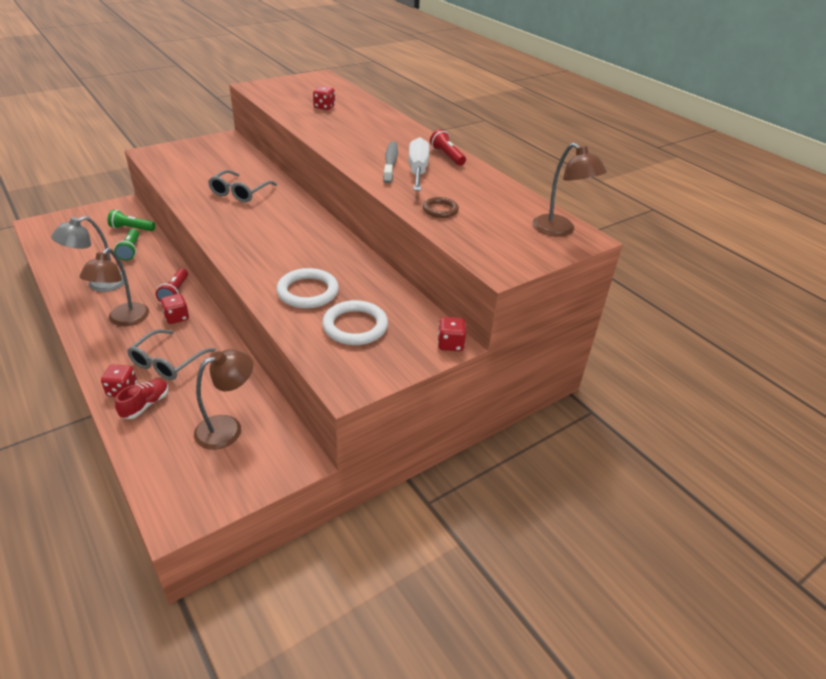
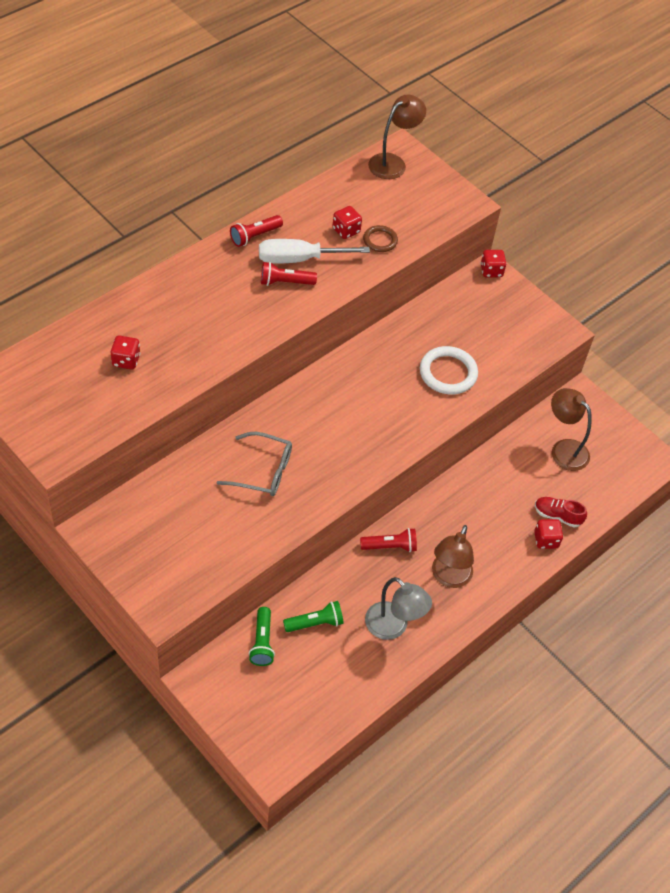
camera: 100 degrees left, 15 degrees up
(124, 320) = (449, 577): brown lamp -> brown lamp turned 105 degrees clockwise
(168, 362) = (500, 517): grey glasses -> none
(177, 317) = (432, 531): red dice -> red dice (346, 230)
(355, 326) = (487, 333): white ring -> none
(390, 163) = (285, 282): grey toothbrush -> red flashlight

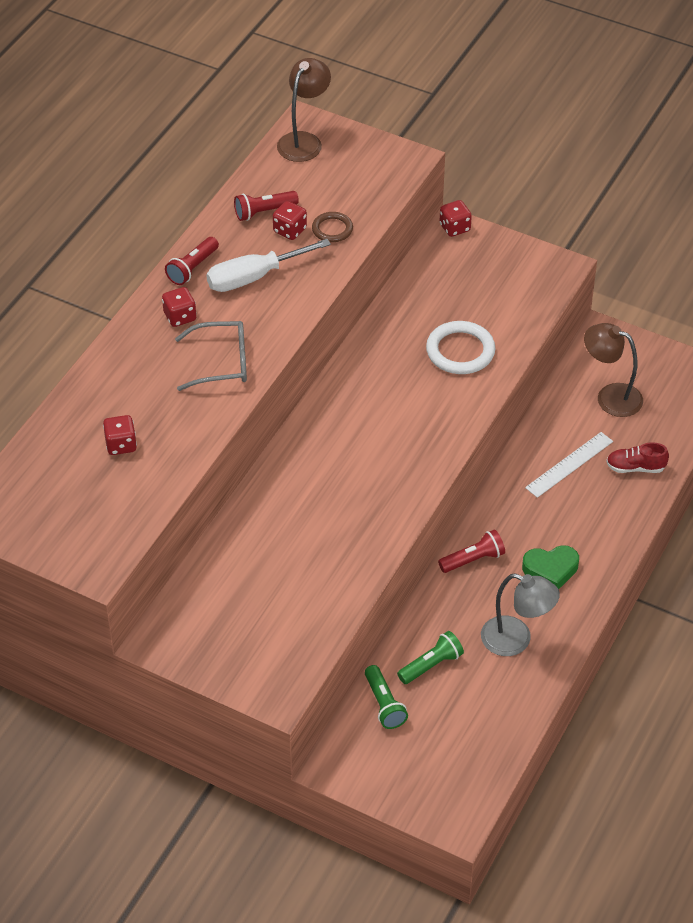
camera: 15 degrees left, 5 degrees down
(262, 471) = (311, 519): grey glasses -> grey glasses (221, 363)
(285, 282) = (251, 306): red flashlight -> red flashlight (264, 212)
(449, 577) = (551, 570): brown lamp -> green heart
(504, 494) = (569, 464): none -> white ruler
(546, 540) = (635, 496): red dice -> red dice (180, 317)

